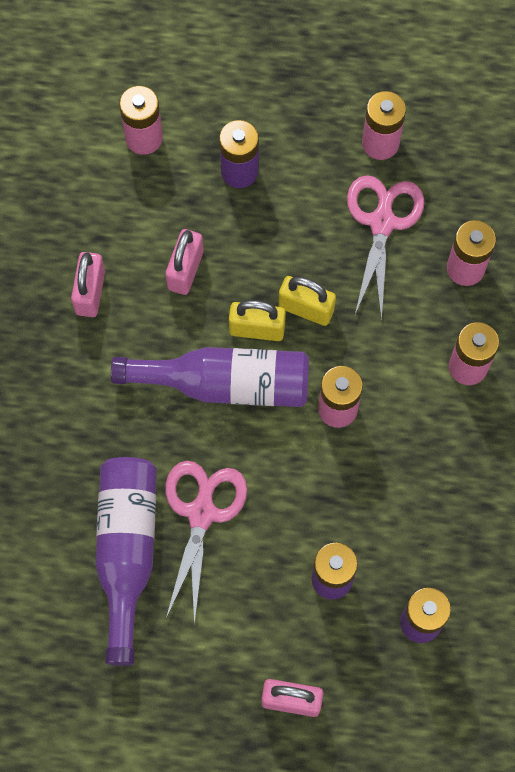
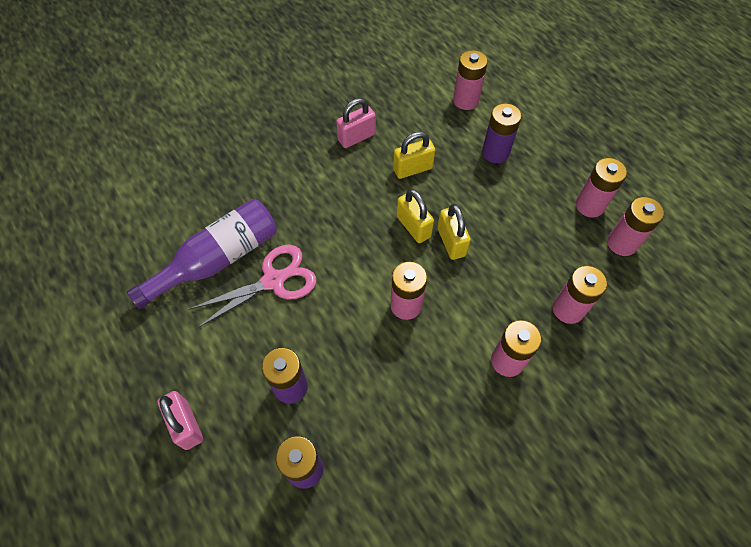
camera: 50 degrees right, 10 degrees down
(185, 270) = (413, 169): pink padlock -> yellow padlock
(225, 384) = (365, 235): purple bottle -> none
(382, 223) = (544, 242): pink scissors -> none
(444, 155) = (622, 243): none -> pink battery

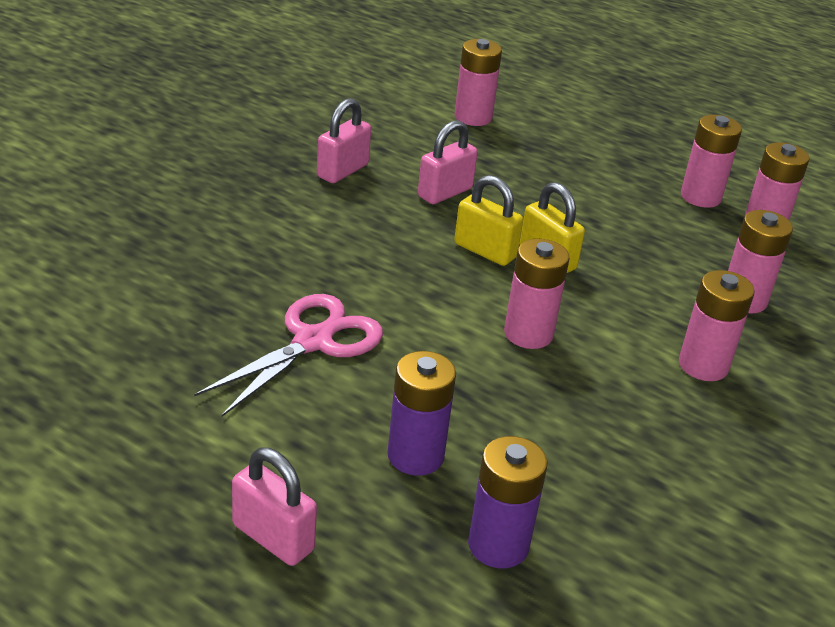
camera: 25 degrees left, 25 degrees down
(218, 260) = (207, 333): purple bottle -> none
(413, 169) = (445, 193): yellow padlock -> pink padlock
(495, 153) = (546, 162): purple battery -> none

